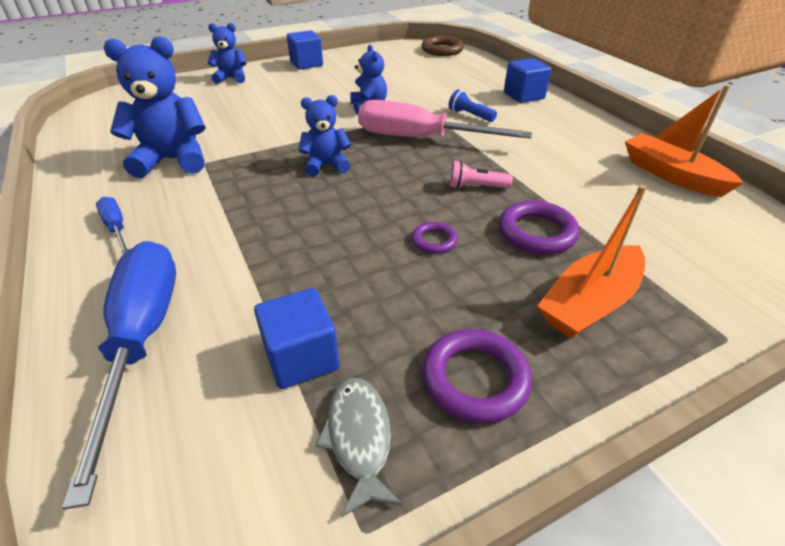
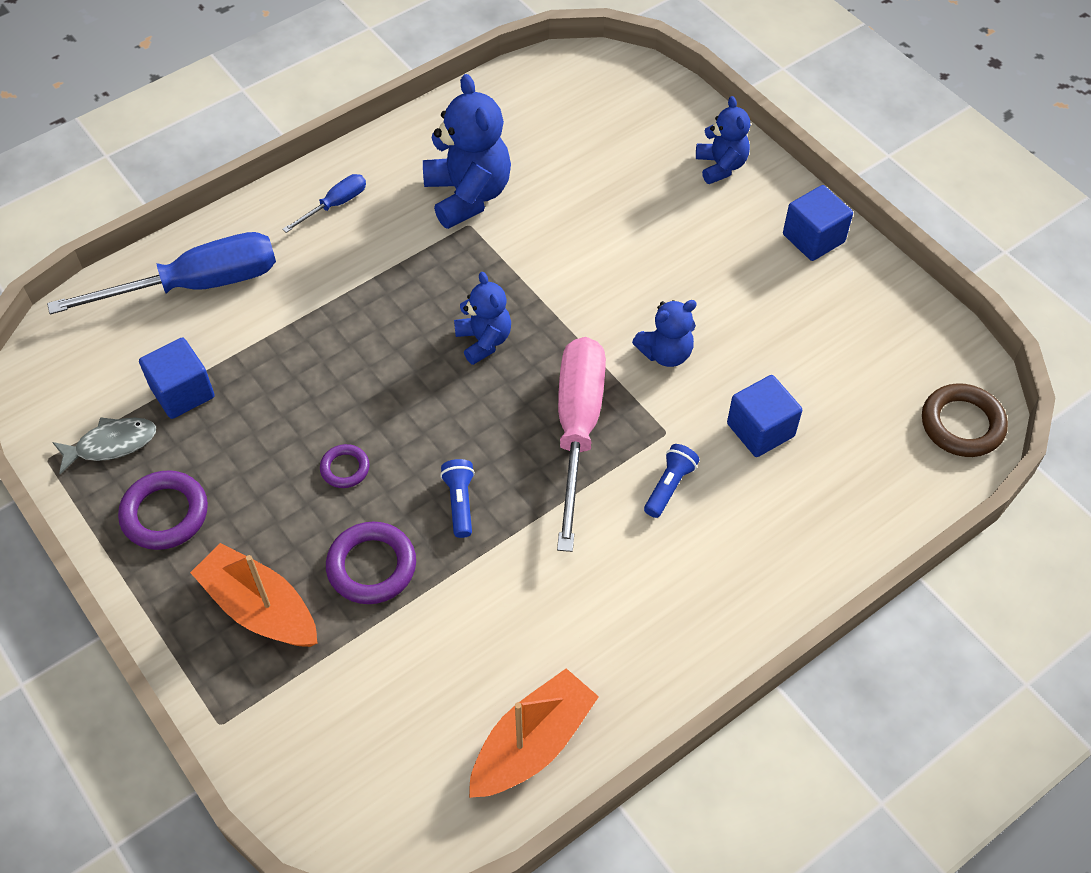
camera: 80 degrees right, 15 degrees up
(476, 187) = (460, 502): pink flashlight -> blue flashlight
(523, 96) = (771, 562): blue cube -> blue cube (760, 430)

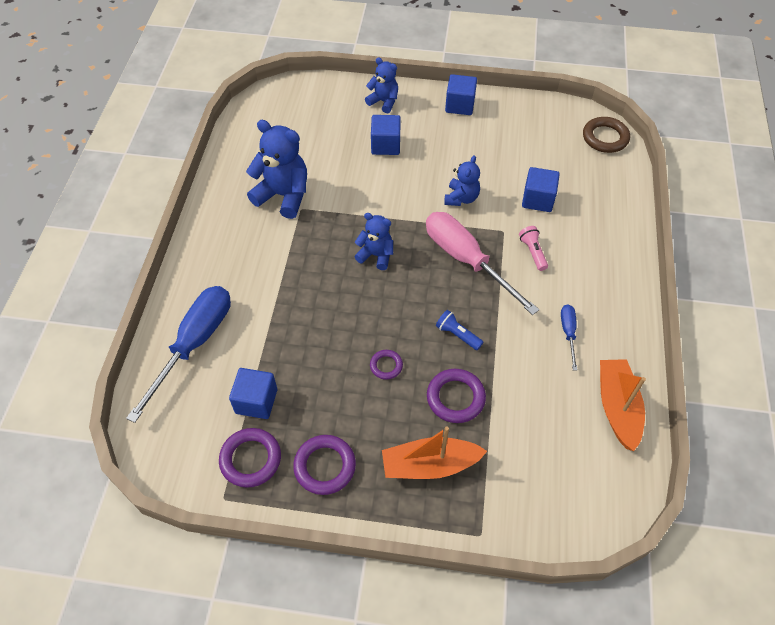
camera: 45 degrees left, 0 degrees up
(111, 444) = (250, 459): grey fish -> purple ring
(335, 205) = (220, 249): blue screwdriver -> blue screwdriver (568, 333)
(655, 221) = (385, 145): none -> blue cube
(669, 486) = (533, 252): blue flashlight -> pink flashlight

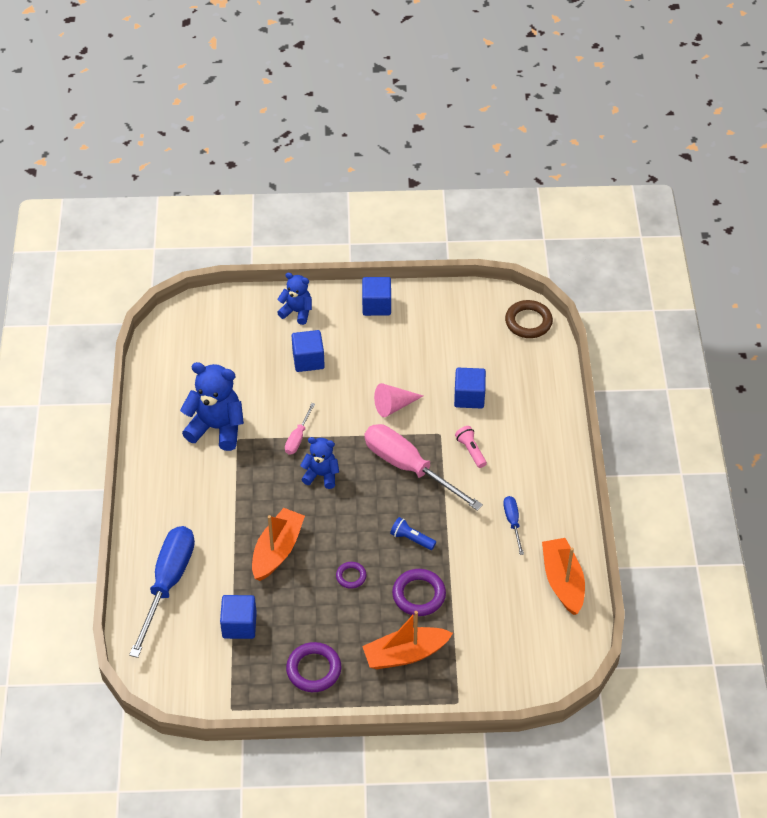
camera: 10 degrees left, 5 degrees down
(250, 459) = (247, 674): purple ring -> none
(315, 326) = (277, 550): none -> orange boat
(360, 216) = (298, 438): none -> pink screwdriver
(461, 198) = (394, 406): blue teddy bear -> pink cone

